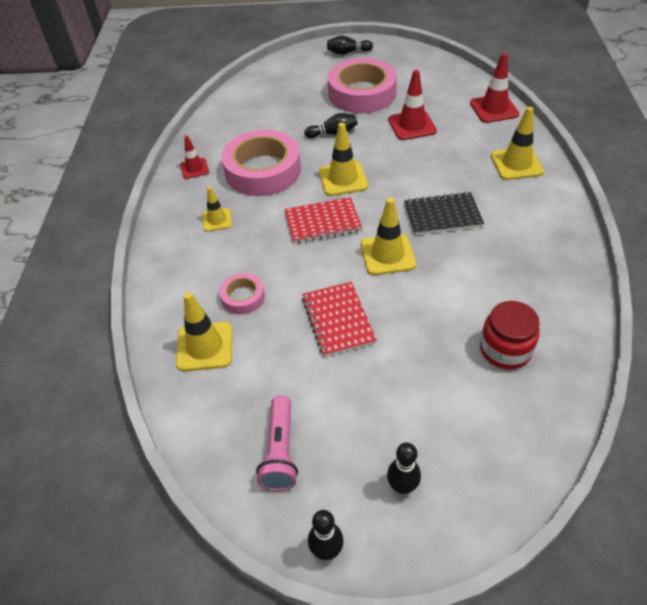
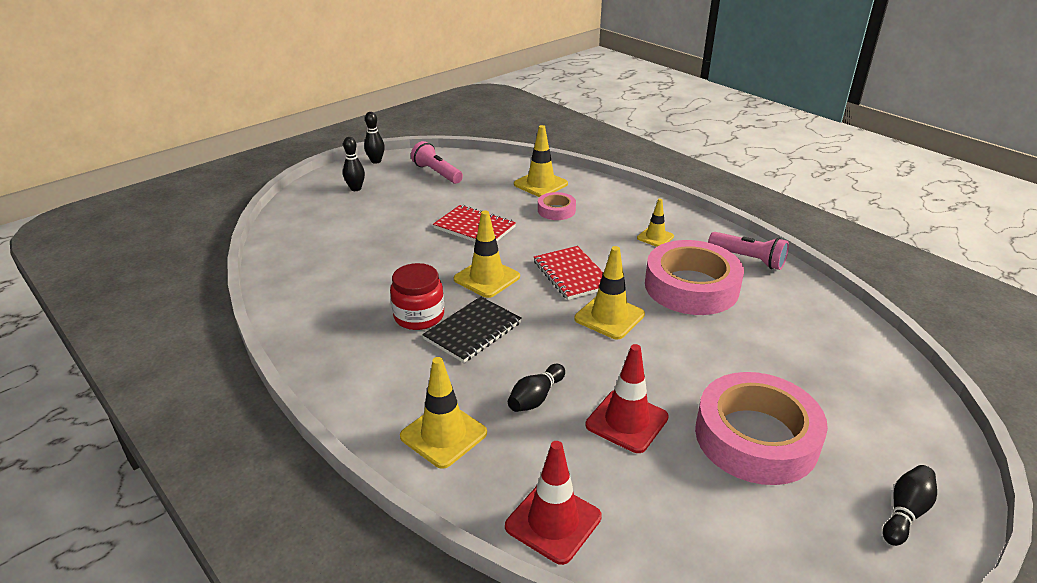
camera: 135 degrees right, 15 degrees down
(194, 168) = (748, 259): red traffic cone -> pink flashlight
(322, 222) = (572, 274): red notebook -> red notebook turned 60 degrees counterclockwise
(333, 133) = (695, 359): black bowling pin -> black bowling pin (536, 398)
(505, 349) = (335, 263): red jar -> red jar (419, 316)

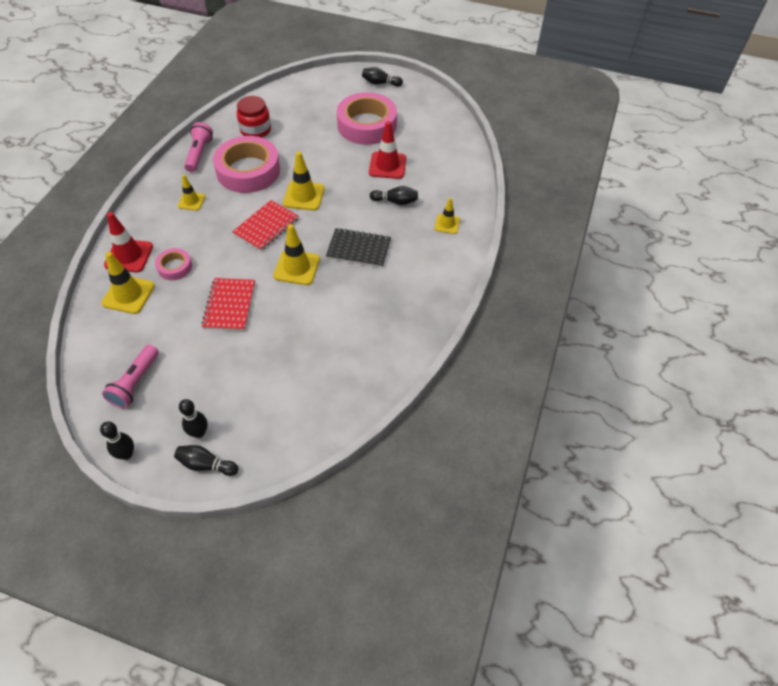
camera: 120 degrees left, 20 degrees up
(324, 186) = (206, 465): none -> black bowling pin
(419, 316) = (361, 282): red jar -> red jar (255, 130)
(443, 435) = (447, 224): yellow traffic cone -> yellow traffic cone, size x0.62
(553, 522) = (464, 170): red traffic cone -> red traffic cone (129, 256)

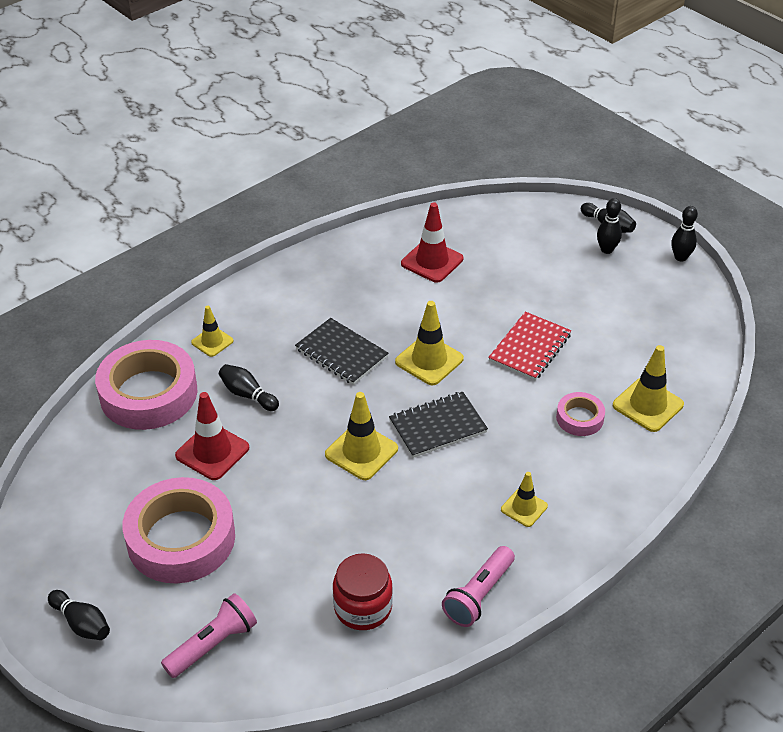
camera: 150 degrees left, 10 degrees down
(129, 256) = (636, 456): red traffic cone -> red traffic cone (432, 261)
(135, 383) = (659, 310): pink flashlight -> pink flashlight (213, 645)
(248, 171) = (416, 528): pink tape -> pink tape (148, 393)
(266, 227) = (438, 426): red notebook -> black notebook

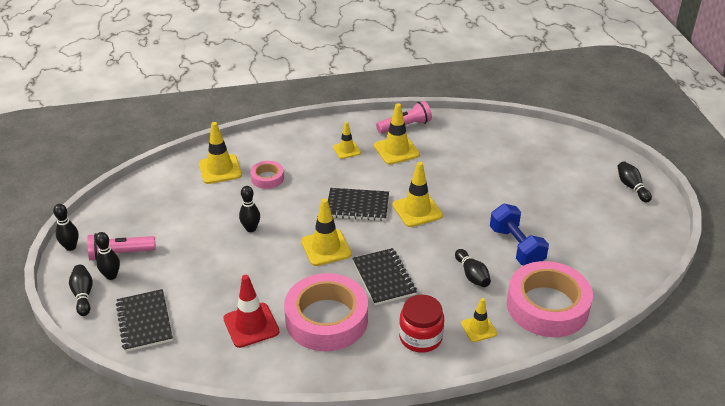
camera: 150 degrees left, 5 degrees down
(181, 538) = (558, 206): pink tape -> pink tape (326, 319)
(212, 452) = (516, 247): red traffic cone -> blue dumbbell
(213, 645) = (559, 154): pink flashlight -> pink flashlight (120, 254)
(363, 607) = (469, 142): red jar -> red jar (420, 337)
(456, 539) = (396, 150): none -> yellow traffic cone
(528, 228) = (144, 322): none -> black notebook
(529, 348) = (251, 228): red notebook -> black bowling pin

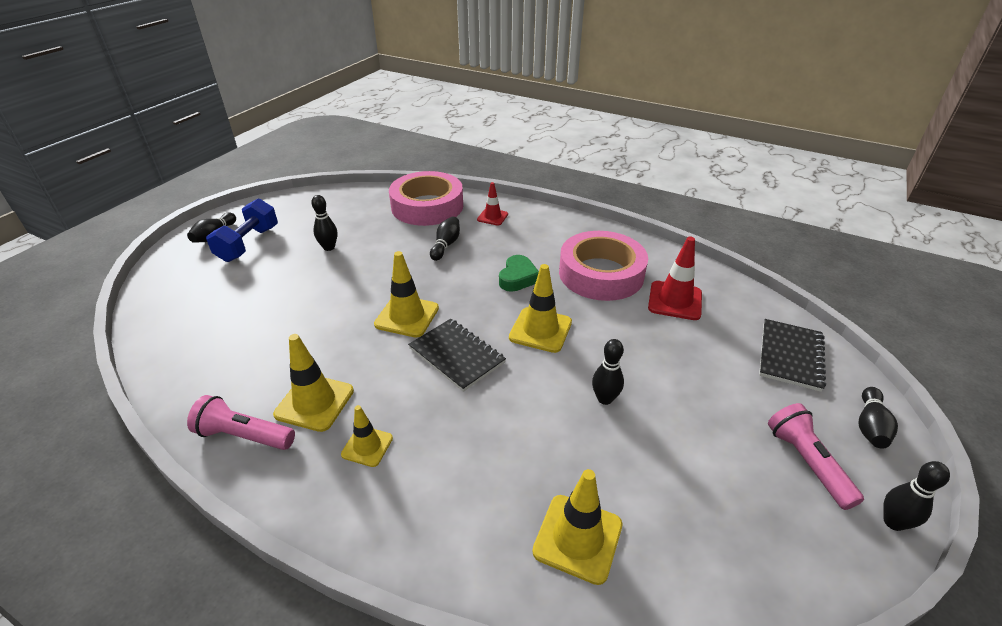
camera: 140 degrees left, 0 degrees up
(111, 276) = (825, 434): black bowling pin -> black bowling pin (329, 247)
(120, 254) = (807, 462): pink flashlight -> pink flashlight turned 135 degrees counterclockwise
(267, 178) = (520, 468): pink tape -> none
(384, 278) = (518, 278): black notebook -> green heart
(420, 337) = (540, 231): red jar -> none
(478, 328) = (492, 217): yellow traffic cone -> red traffic cone
(516, 247) = (380, 245): blue dumbbell -> blue dumbbell (248, 244)

